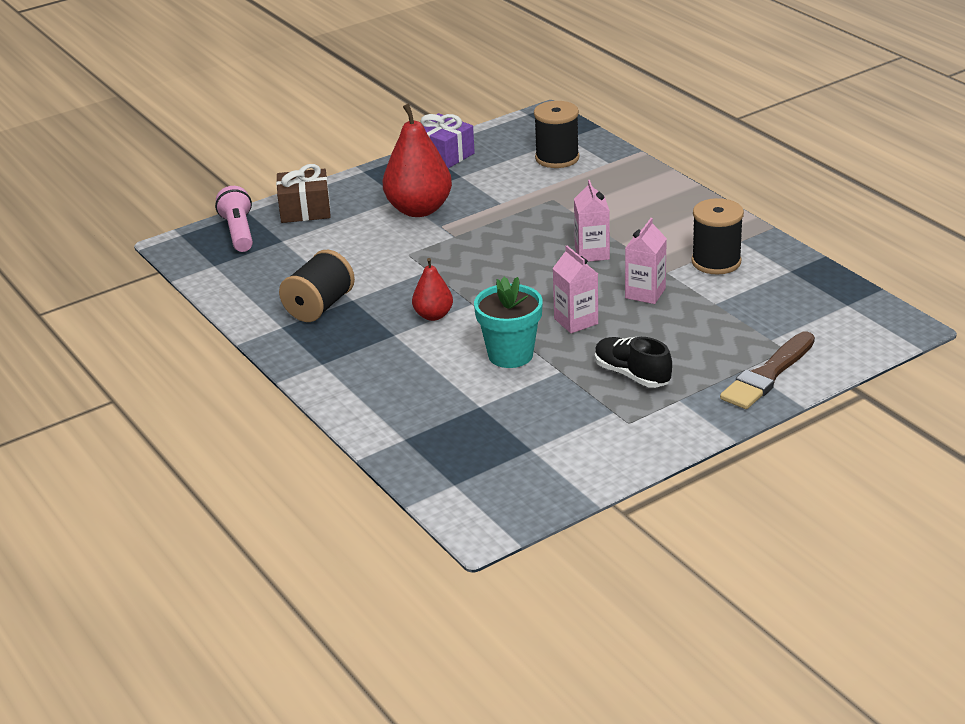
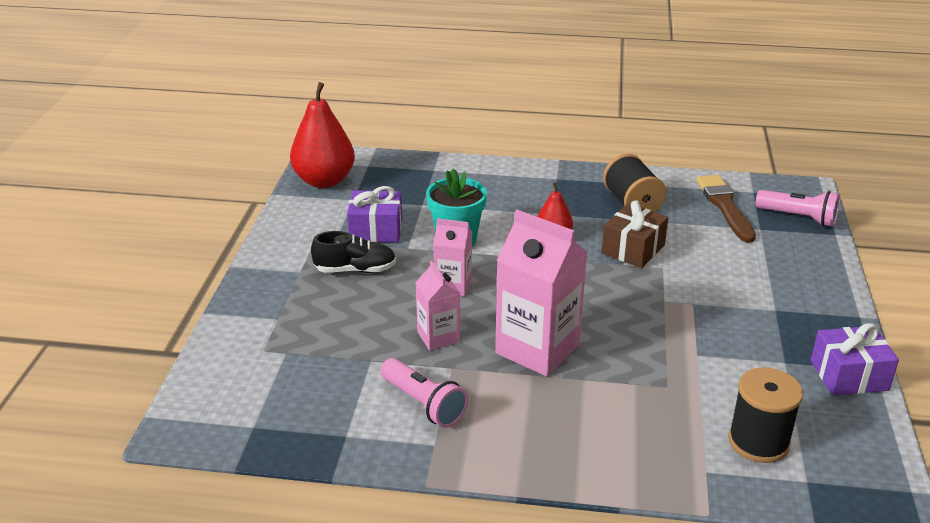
camera: 130 degrees right, 0 degrees up
(305, 210) = (806, 257): brown gift -> brown gift (633, 249)
(419, 209) = (738, 307): red pear -> red pear (324, 181)
(560, 402) = (376, 230): none -> purple gift
(592, 253) = (537, 349): pink carton -> pink carton, size x1.82
(716, 262) = (424, 404): black spool -> pink flashlight
(767, 375) = (256, 321): brown brush -> brown brush (725, 206)

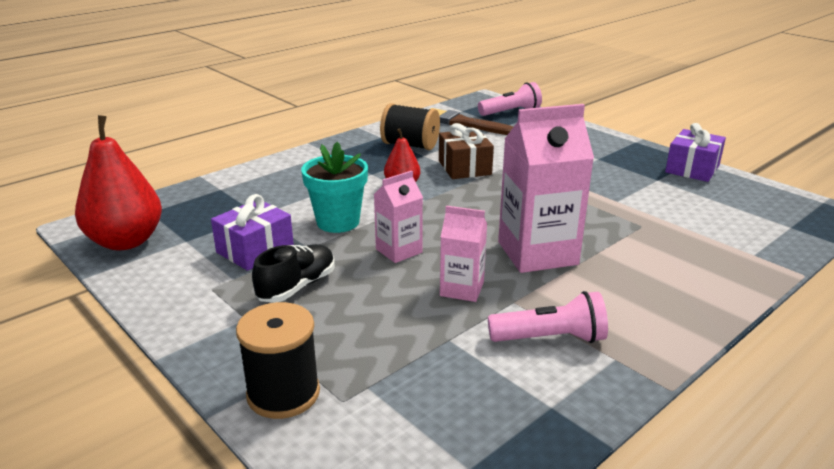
camera: 50 degrees left, 5 degrees down
(758, 441) = (736, 223): black spool -> black spool (283, 394)

